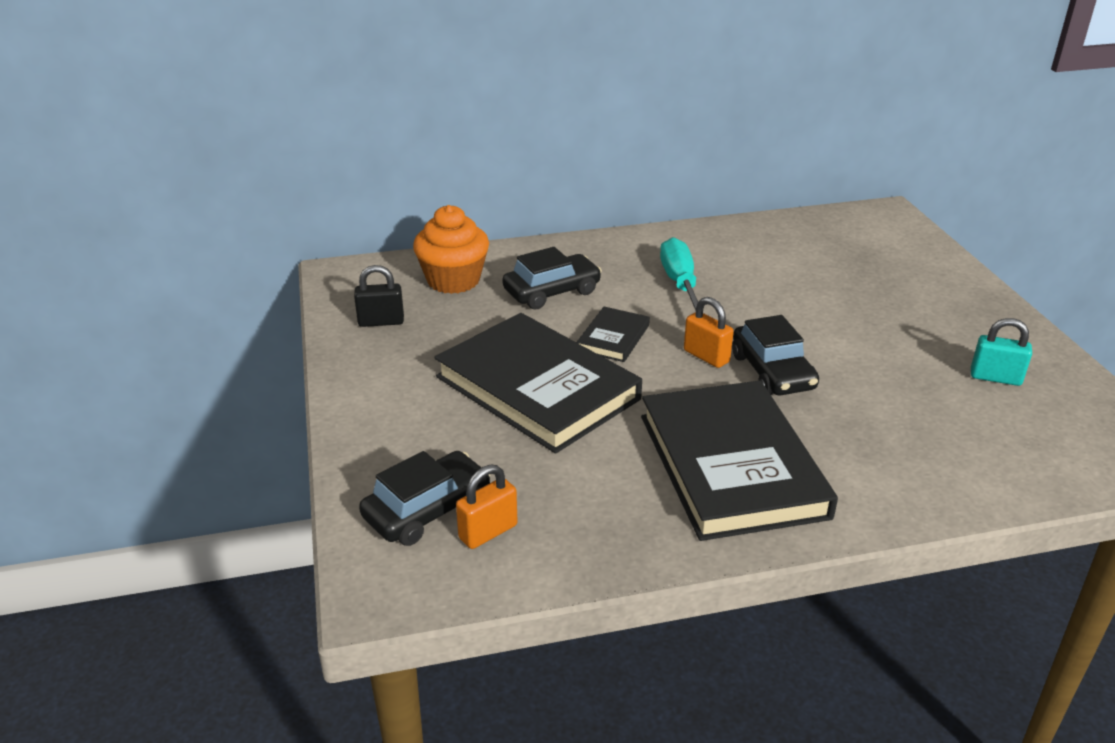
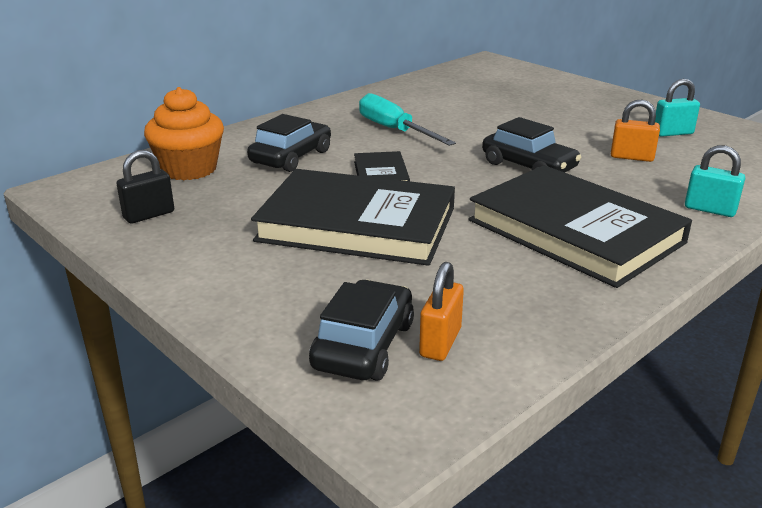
camera: 30 degrees left, 5 degrees down
(706, 356) = (468, 169): orange padlock -> orange padlock (631, 157)
(911, 490) = (710, 209): none -> turquoise padlock

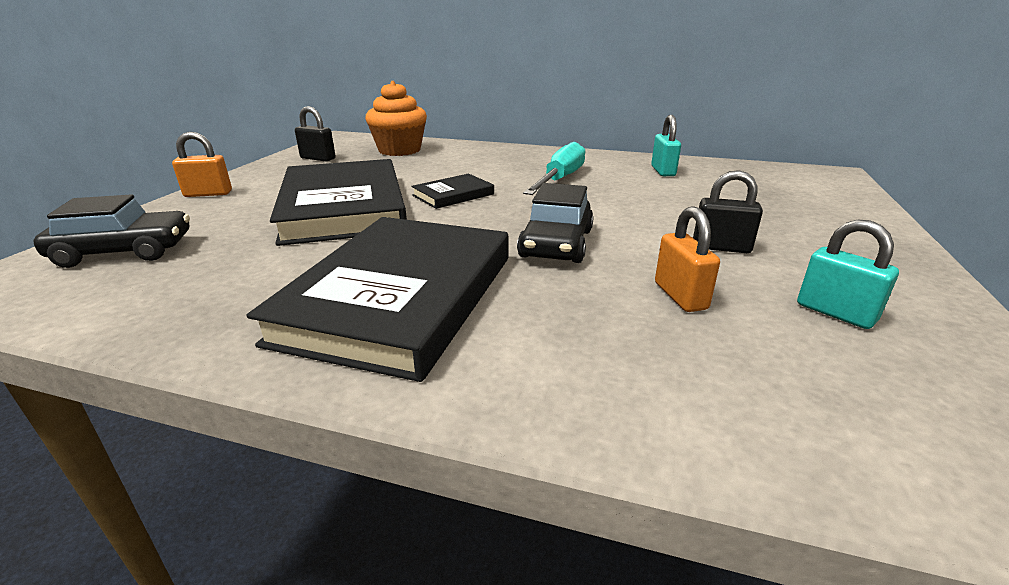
camera: 60 degrees right, 0 degrees up
(291, 157) = (454, 165): black car -> none
(440, 342) = (126, 278): orange padlock -> orange padlock (208, 194)
(577, 127) = (721, 247): none -> black padlock
(710, 209) = (566, 388): turquoise padlock -> turquoise padlock (663, 171)

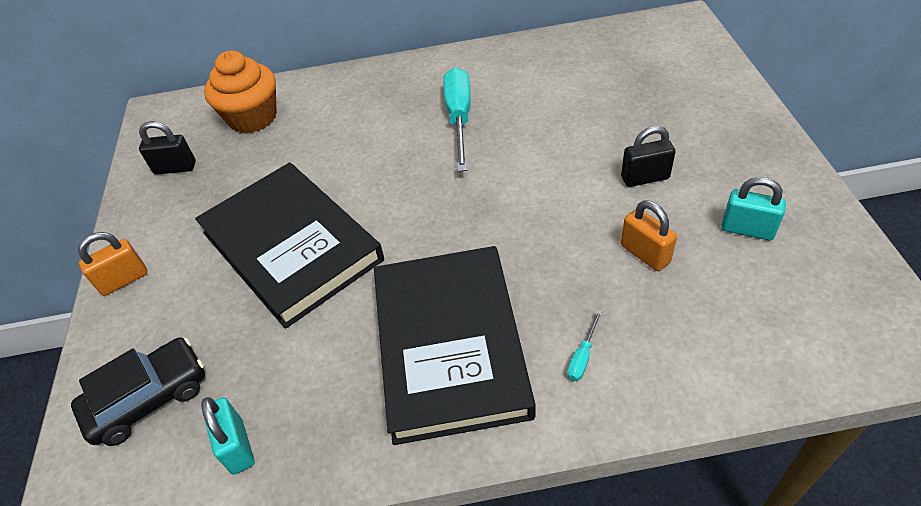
camera: 20 degrees left, 20 degrees up
(453, 195) = (379, 183): black book -> none
(533, 350) = (582, 356): none -> turquoise screwdriver
(556, 244) = (520, 224): black car -> none
(663, 171) = (542, 68): turquoise padlock -> turquoise padlock (237, 446)

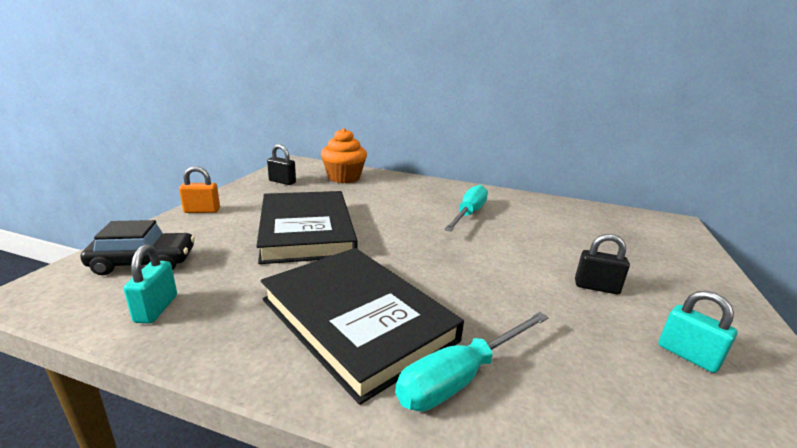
camera: 20 degrees right, 25 degrees down
(450, 345) = (357, 319): black book -> black book turned 60 degrees counterclockwise
(582, 356) = (462, 376): turquoise screwdriver -> turquoise screwdriver, size x2.37
(645, 254) = (569, 332): orange padlock -> none

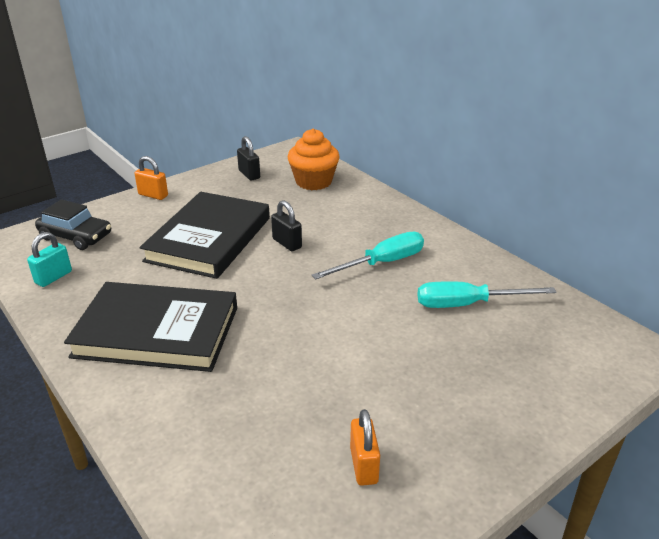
camera: 35 degrees right, 10 degrees up
(357, 319) = (157, 331): black book -> black book turned 75 degrees counterclockwise
(462, 376) = (173, 398): turquoise screwdriver -> turquoise screwdriver (467, 304)
(596, 287) = (386, 382): black padlock -> black padlock (287, 243)
(687, 355) = (364, 465): turquoise padlock -> orange padlock

